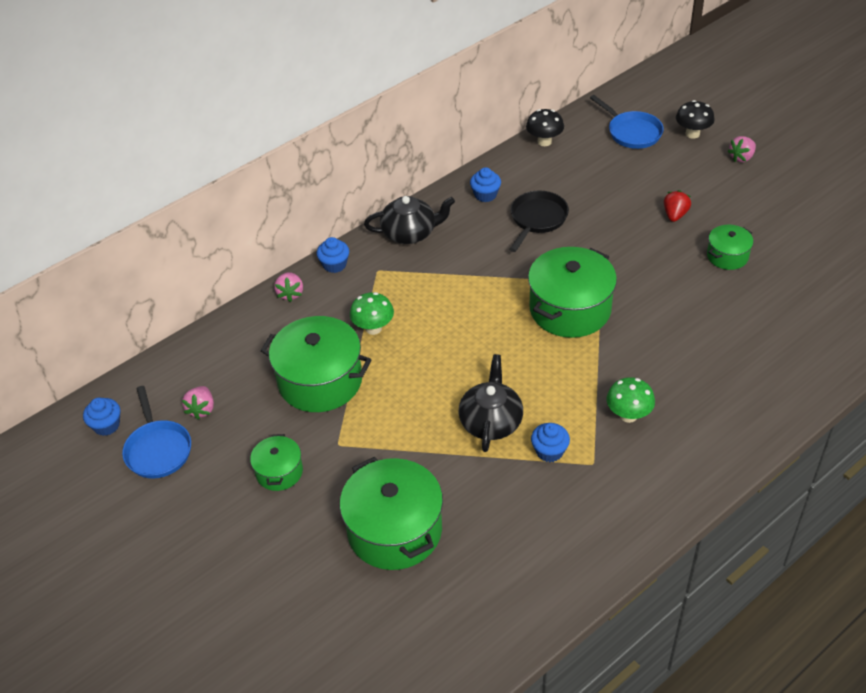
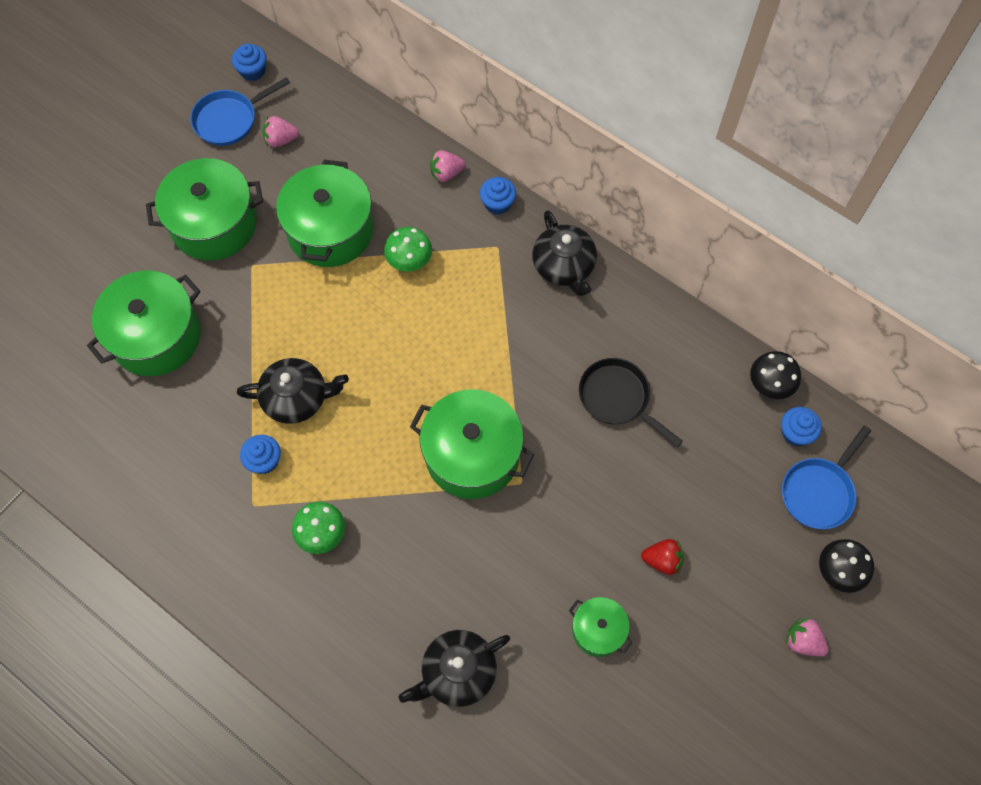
camera: 75 degrees right, 20 degrees up
(279, 472) = (214, 224): green pot -> green pot, size x1.91
(485, 195) = (649, 334): blue cupcake -> blue cupcake (795, 433)
(537, 219) = (617, 398): black pan -> black pan turned 150 degrees counterclockwise
(757, 340) = (457, 672): none -> black teapot

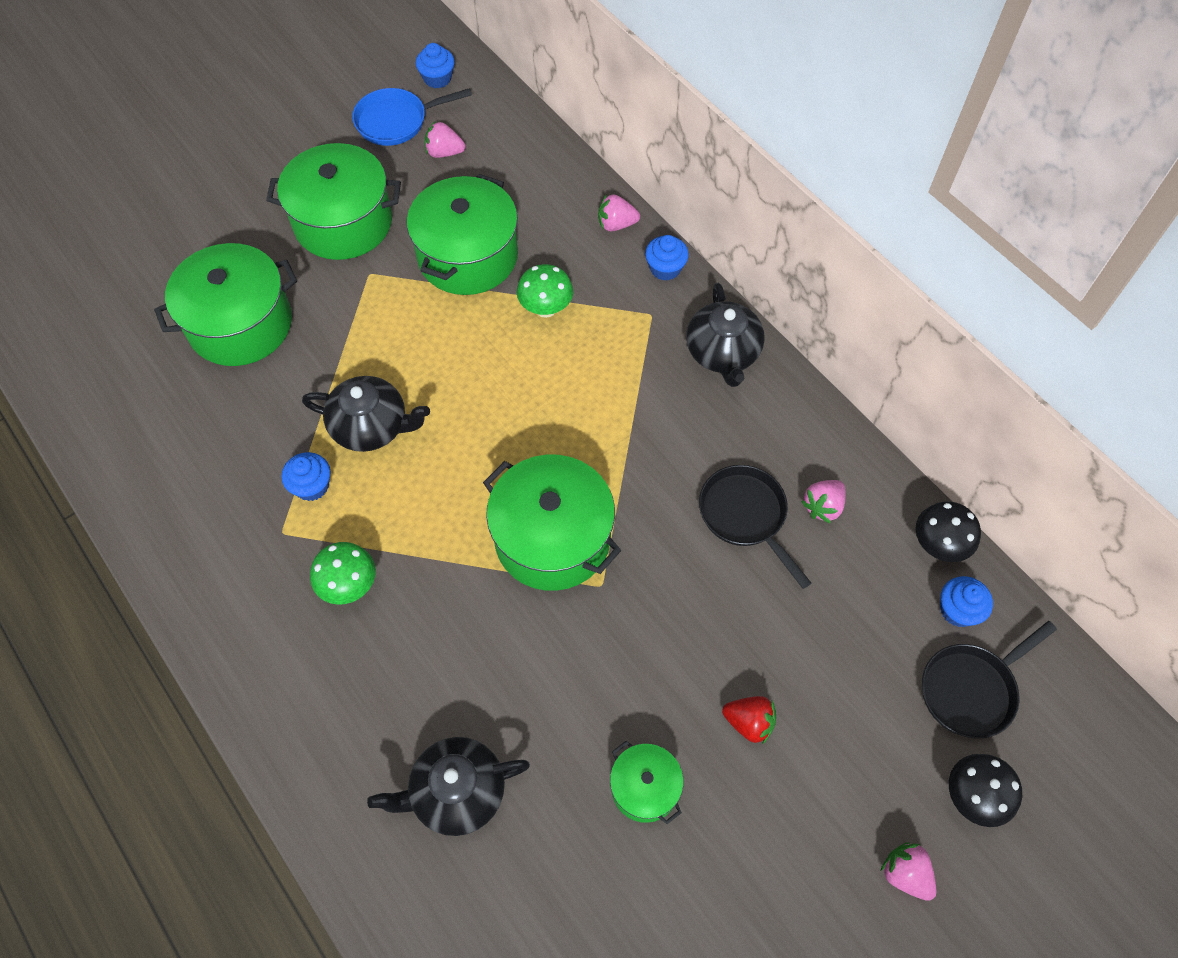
camera: 15 degrees right, 5 degrees down
(675, 376) = (823, 506): none -> pink strawberry
(819, 492) = (971, 689): blue pan -> black pan

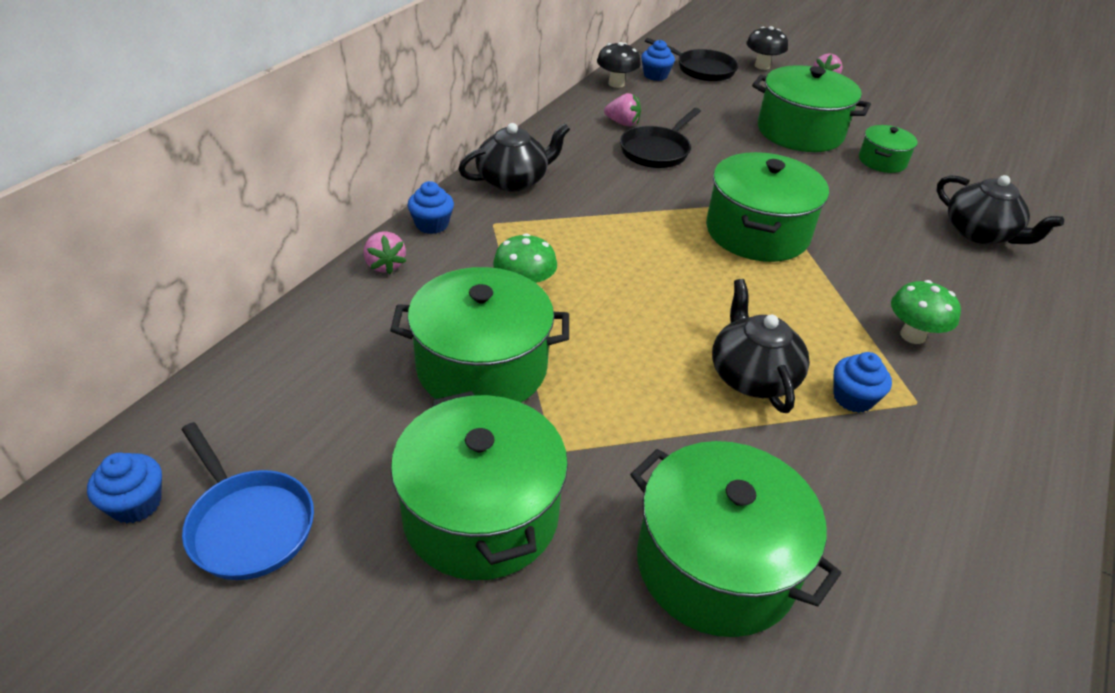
camera: 115 degrees left, 20 degrees down
(444, 152) = (306, 443): pink strawberry -> none
(749, 722) = (800, 132): red strawberry -> green pot

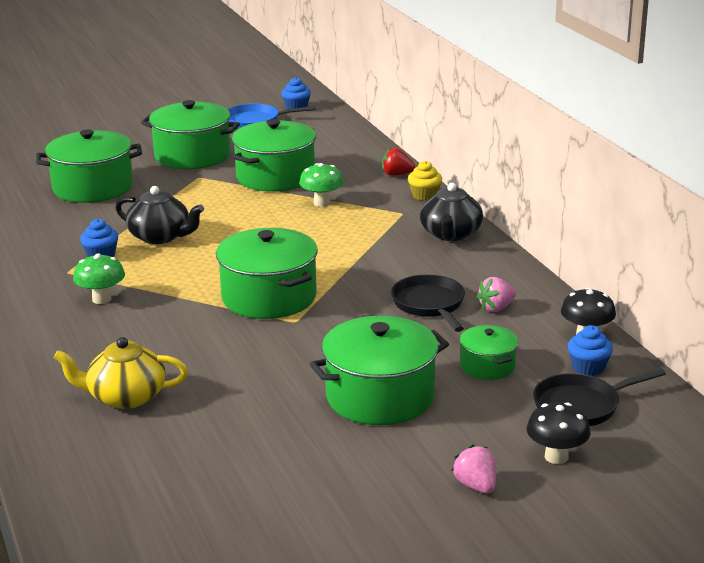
camera: 130 degrees right, 15 degrees down
(385, 265) = (396, 174): pink strawberry -> red strawberry
(432, 224) = (424, 195): blue cupcake -> yellow cupcake
(882, 161) = (276, 415): green pot -> green pot (487, 366)
(980, 233) = (125, 397): black teapot -> yellow teapot

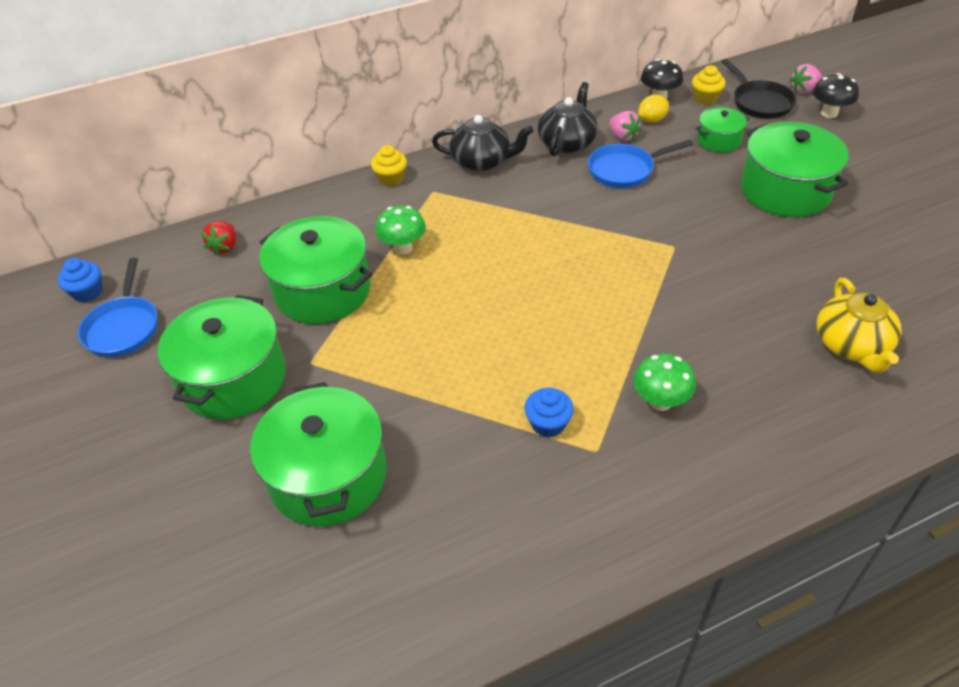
camera: 90 degrees left, 20 degrees up
(160, 236) = (492, 374): black teapot -> black teapot (567, 142)
(269, 297) = (629, 268): green pot -> none
(396, 174) = (333, 198): red strawberry -> red strawberry (225, 247)
(429, 305) = (624, 170): black pan -> blue pan
(476, 486) = (881, 145): pink strawberry -> pink strawberry (803, 90)
(532, 327) = (652, 120): none -> yellow lemon
(588, 367) = (705, 98): blue cupcake -> yellow cupcake

